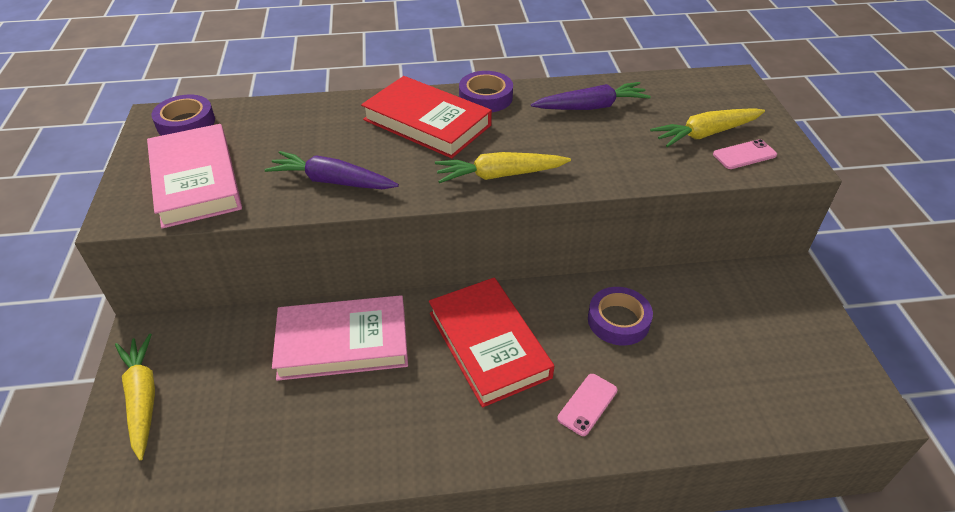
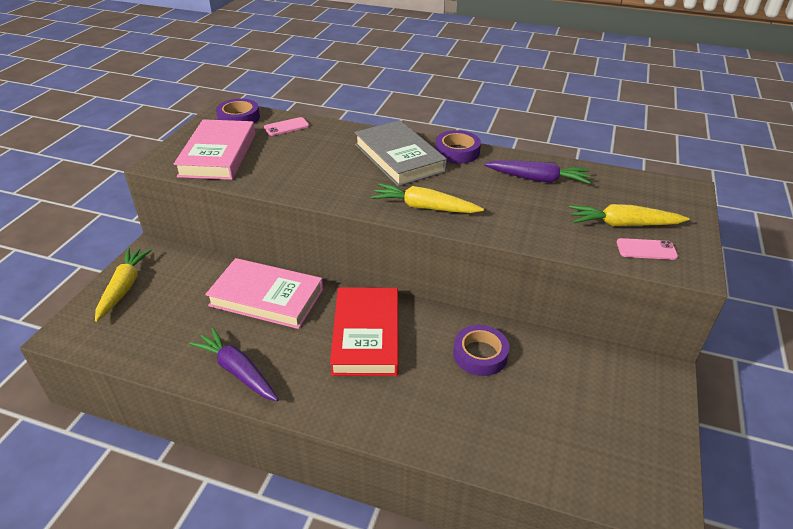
camera: 25 degrees right, 5 degrees down
(332, 181) = (303, 179): purple carrot -> purple carrot (237, 371)
(427, 122) = (399, 158): red book -> grey book
(587, 404) = (411, 404): pink phone -> pink phone (286, 127)

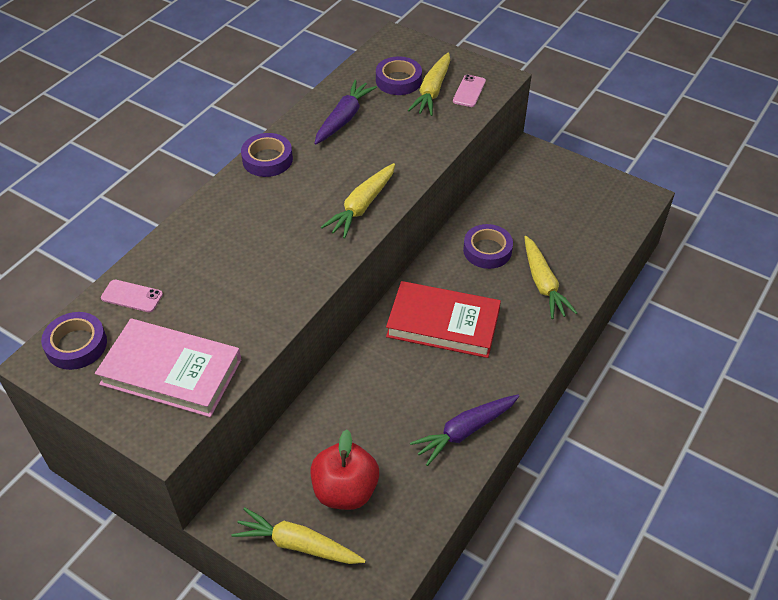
camera: 75 degrees left, 10 degrees up
(172, 304) = (345, 490): none -> red apple
(267, 297) = (363, 398): pink book -> none
(286, 127) = (132, 296): pink phone -> pink phone turned 60 degrees counterclockwise
(399, 158) = (259, 206): grey book -> none
(451, 410) = (543, 283): none -> yellow carrot
(621, 201) = (398, 80): none -> purple tape

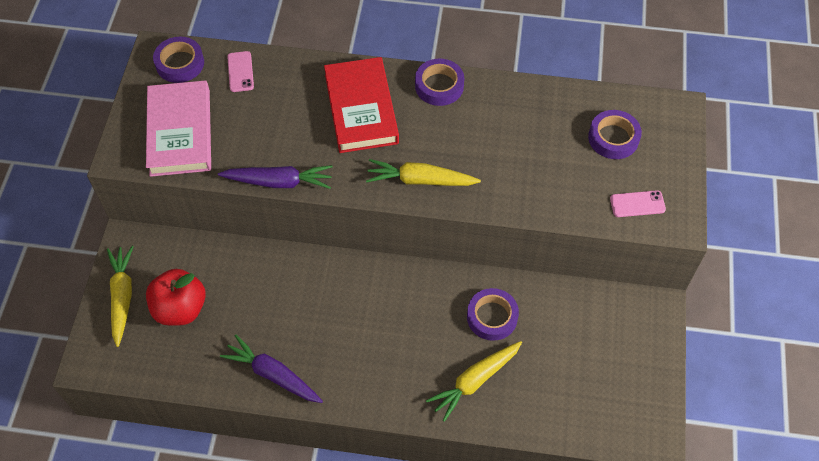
camera: 65 degrees right, 10 degrees up
(343, 119) = (528, 118): purple carrot -> purple carrot (279, 182)
(432, 91) = (616, 173): yellow carrot -> none
(443, 323) = (382, 313): red book -> red book (361, 109)

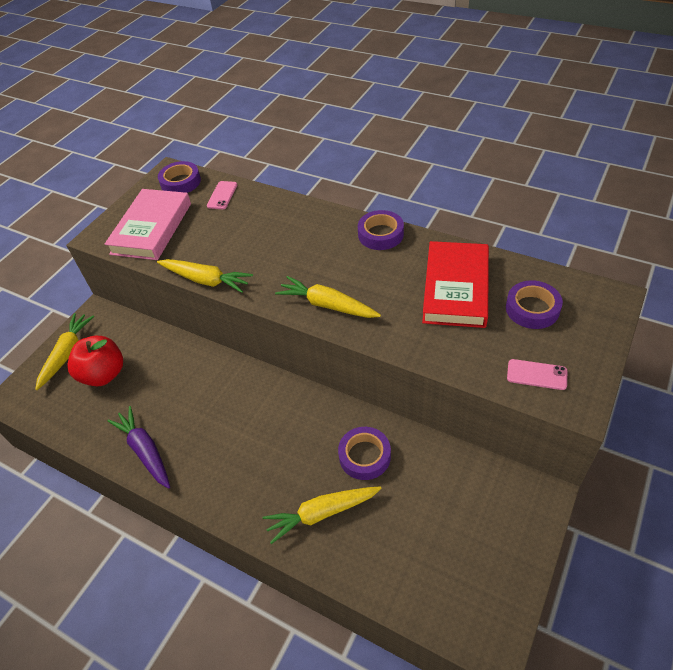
camera: 25 degrees right, 10 degrees down
(279, 182) = (206, 280): purple carrot -> yellow carrot
(361, 109) = (304, 239): red book -> red book (456, 288)

